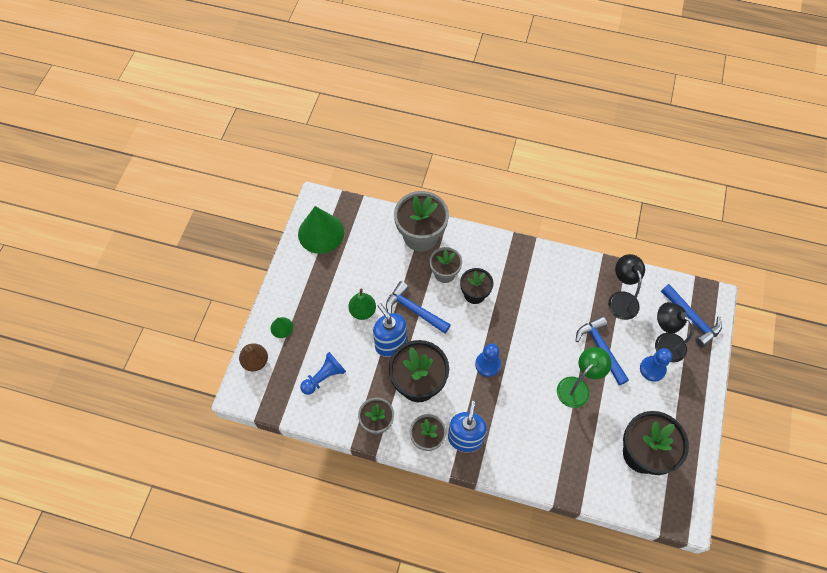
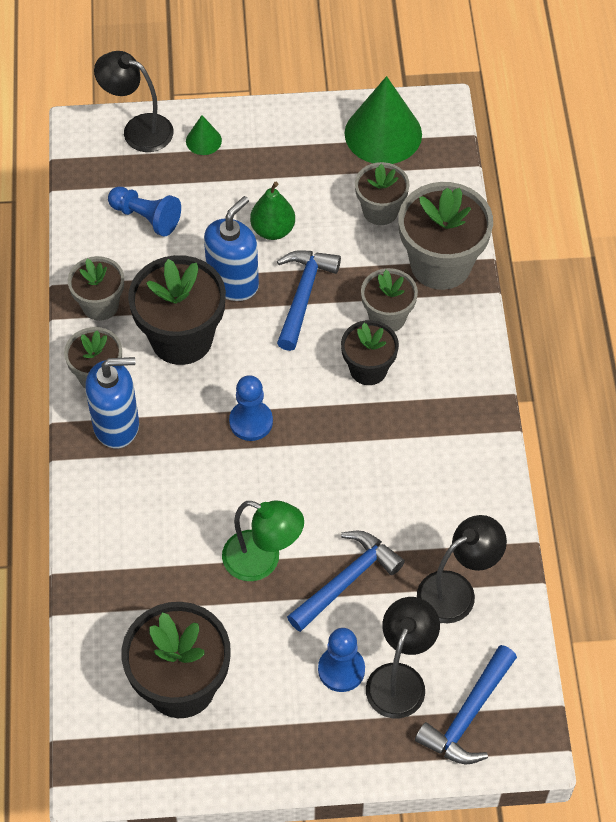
camera: 70 degrees right, 5 degrees down
(255, 361) = (138, 129): brown pear -> black lamp
(373, 252) = (380, 211): none -> grey flower pot

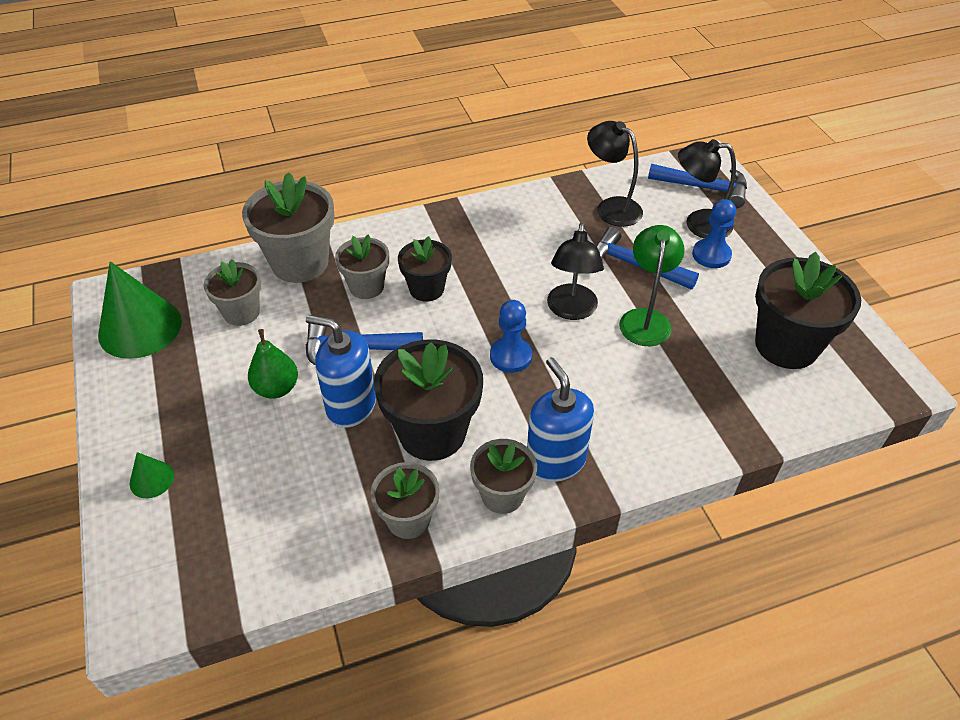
camera: 105 degrees left, 10 degrees down
(138, 129) = (133, 553): black lamp -> black lamp (571, 310)
(146, 217) = (274, 507): blue pawn -> none

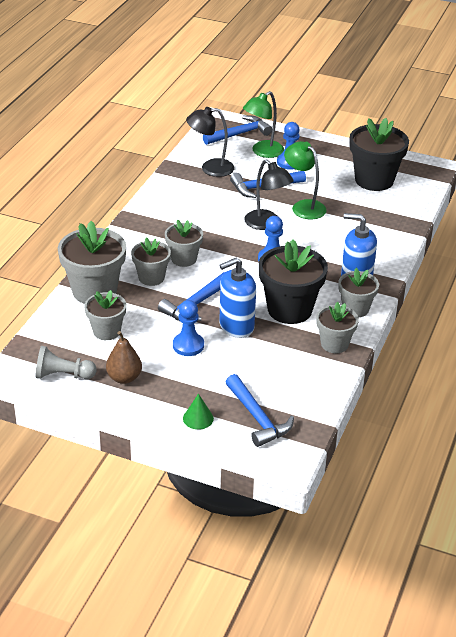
camera: 50 degrees left, 10 degrees down
(140, 328) = (63, 375): green cone -> grey pawn
(174, 374) = (124, 378): none -> brown pear
(195, 534) = (257, 418): none -> blue hammer
(276, 388) = (188, 345): green pear -> blue pawn
(426, 289) = (184, 259): black flower pot -> grey flower pot
(698, 224) = (262, 152): black lamp -> green lamp

